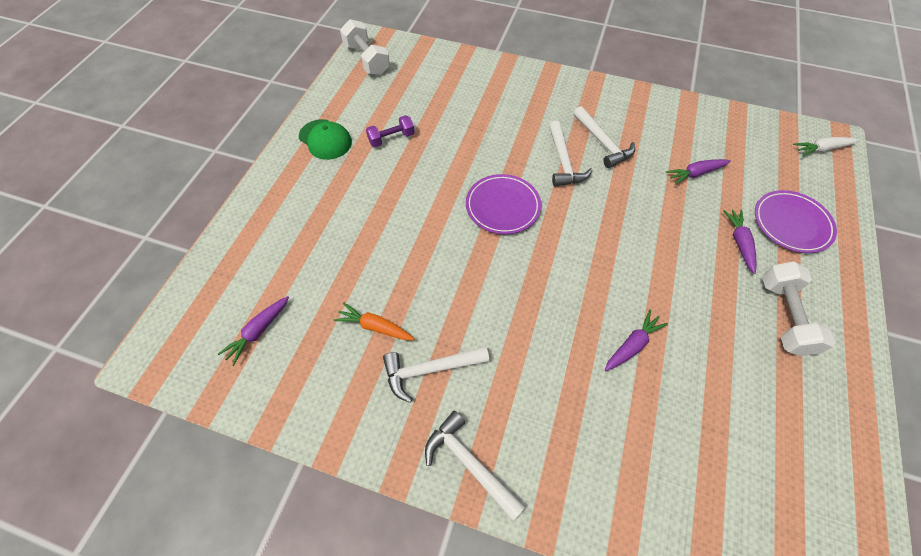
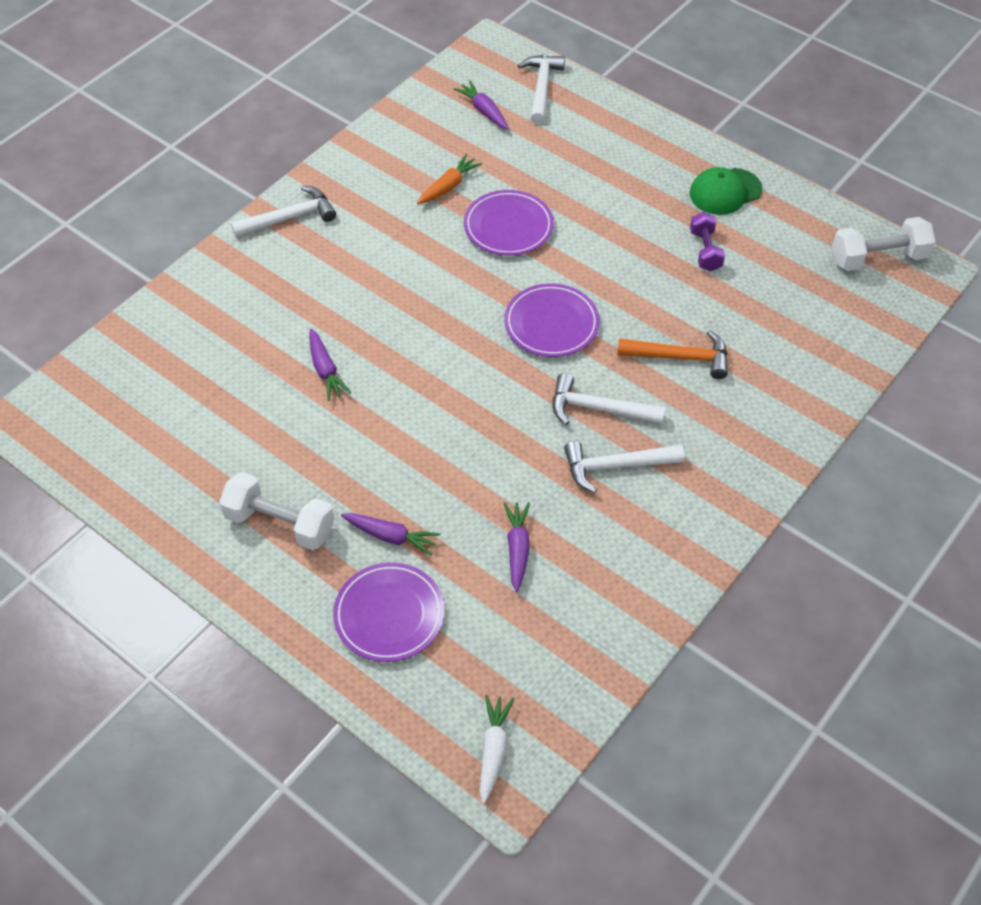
camera: 110 degrees right, 5 degrees down
(411, 264) = (508, 226): none -> purple plate
(430, 370) = (384, 213): white hammer -> white hammer (541, 88)
(497, 132) = (680, 357): none -> orange hammer

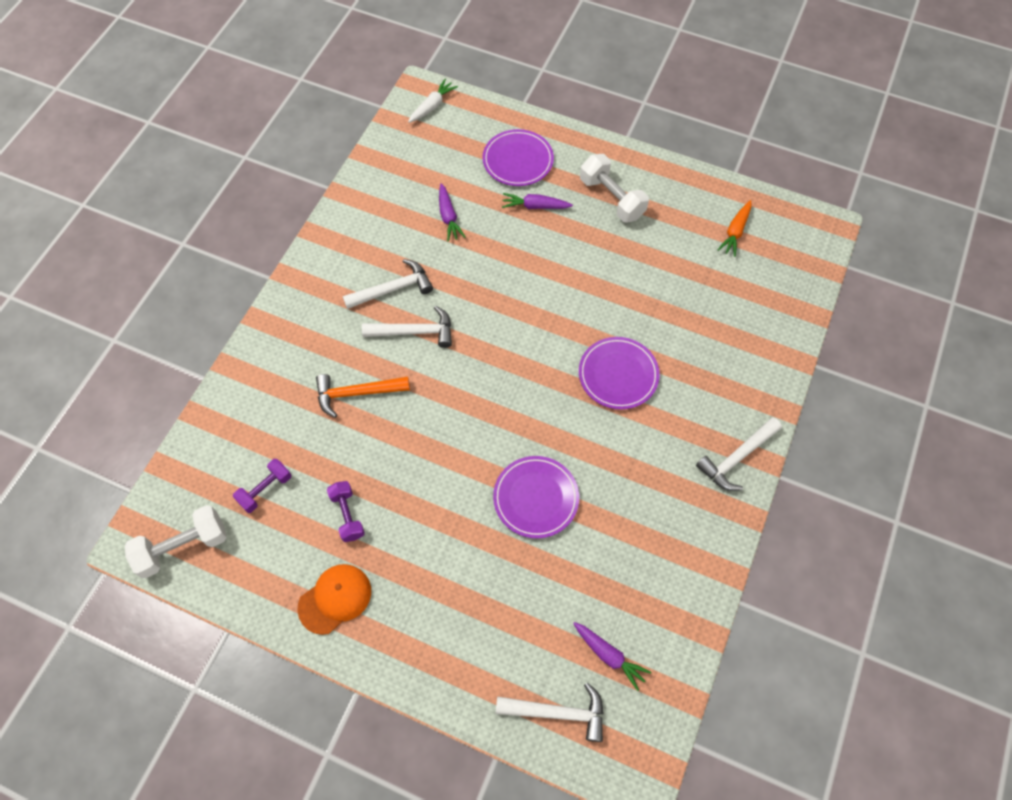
camera: 165 degrees right, 10 degrees up
(280, 523) = (611, 198): white dumbbell -> white dumbbell turned 45 degrees clockwise
(325, 370) = (634, 315): purple carrot -> none
(448, 186) = (608, 535): orange carrot -> orange carrot (735, 232)
(493, 750) = (432, 106): white carrot -> white carrot turned 135 degrees counterclockwise
(541, 88) = (557, 712): white hammer -> white hammer turned 75 degrees counterclockwise
(551, 324) = (469, 400): purple plate -> purple plate (618, 375)
(725, 192) = (335, 599): green cap -> orange cap
(791, 288) = (265, 489): none -> purple dumbbell

